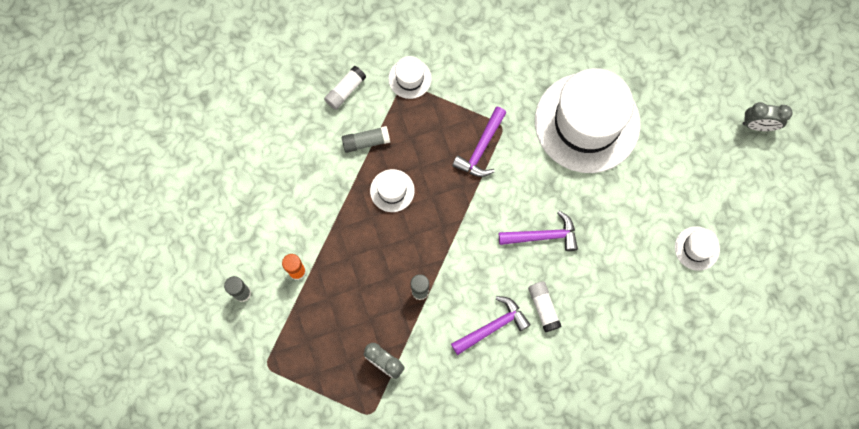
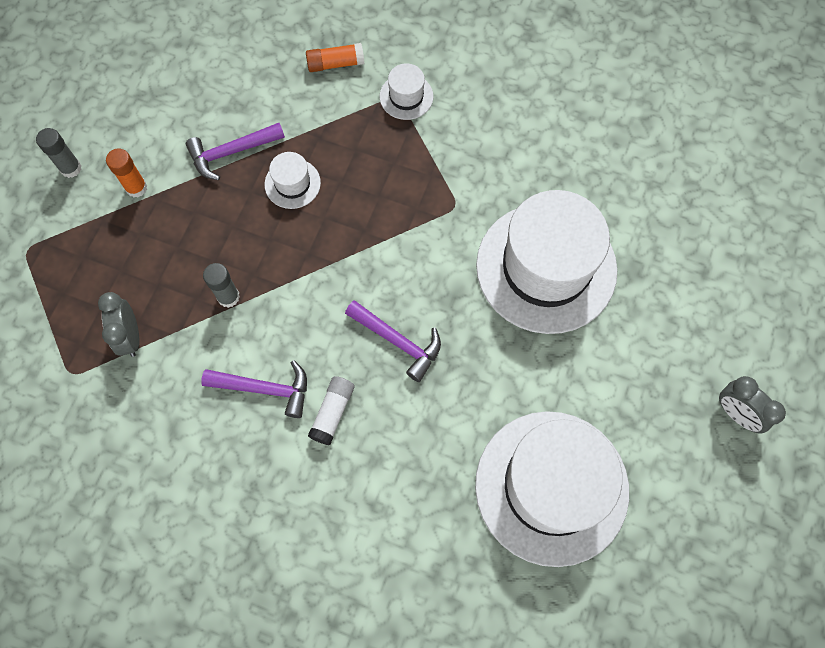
camera: 40 degrees right, 5 degrees down
(345, 91) = (335, 64): white glue stick -> orange glue stick
(366, 142) = (310, 122): grey glue stick -> none
(481, 148) = (414, 210): purple hammer -> purple hammer (231, 152)
(697, 248) = (551, 487): white hat -> white hat, size x2.41

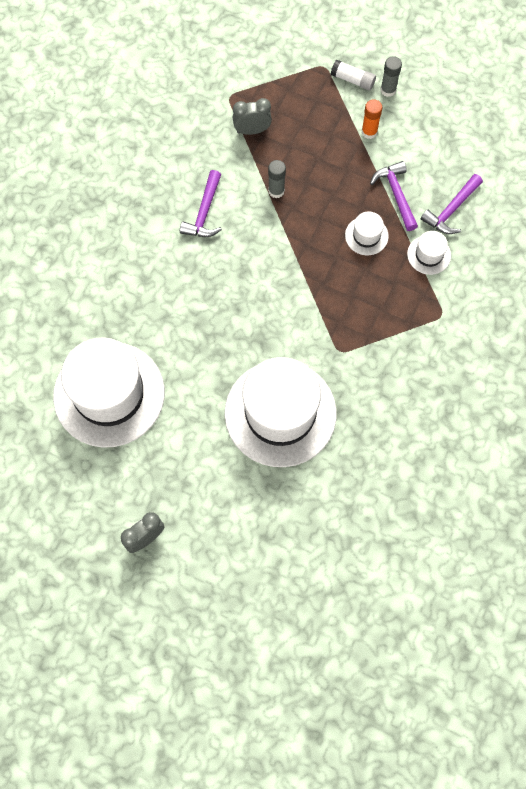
camera: 95 degrees right, 0 degrees up
(332, 412) = (182, 254): white glue stick -> white glue stick (352, 80)
(335, 64) = (476, 271): orange glue stick -> none
(398, 342) = (230, 301): purple hammer -> purple hammer (451, 210)
(406, 96) = (443, 323): white hat -> white hat (429, 255)

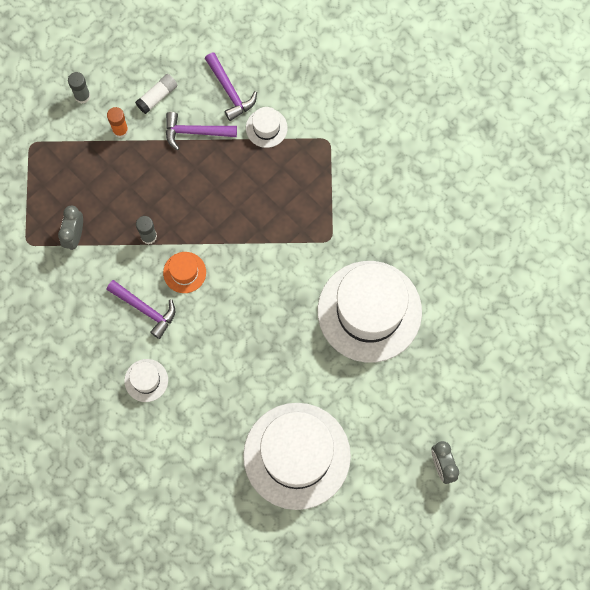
camera: 70 degrees left, 5 degrees up
(253, 233) = (184, 272): none -> orange hat
(352, 80) = (58, 123): white glue stick -> white glue stick (157, 96)
(366, 236) = (226, 174): white hat -> white hat (146, 380)

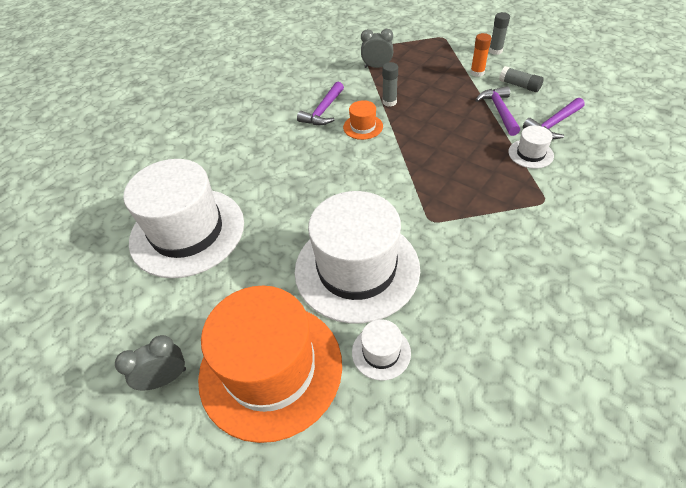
camera: 85 degrees right, 25 degrees down
(146, 380) = (260, 122): white hat -> white hat (381, 352)
(157, 96) = (519, 85): white glue stick -> grey glue stick
(447, 388) = (270, 368): none -> orange hat

